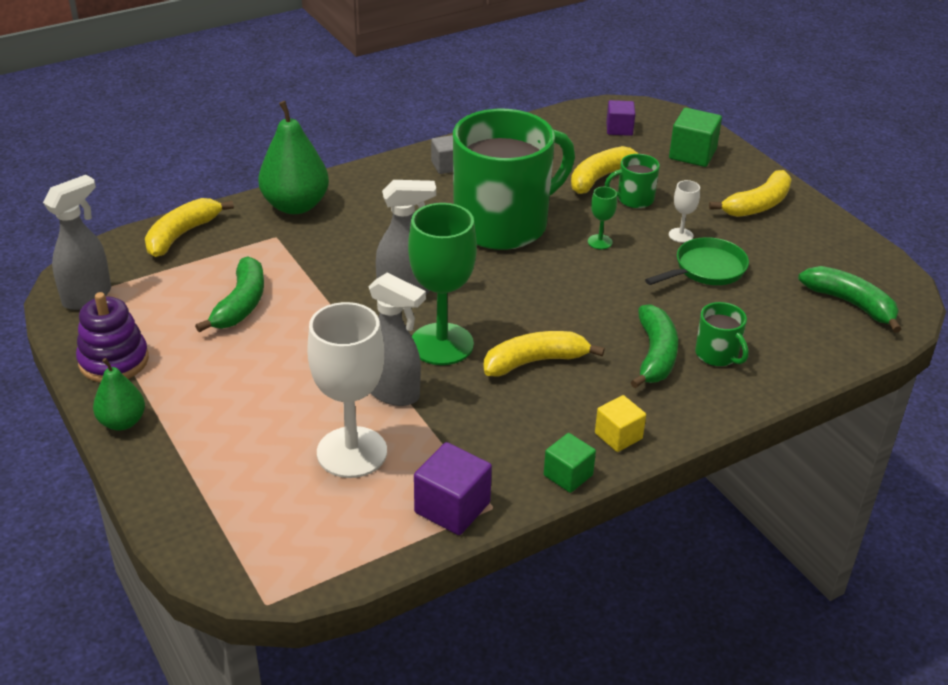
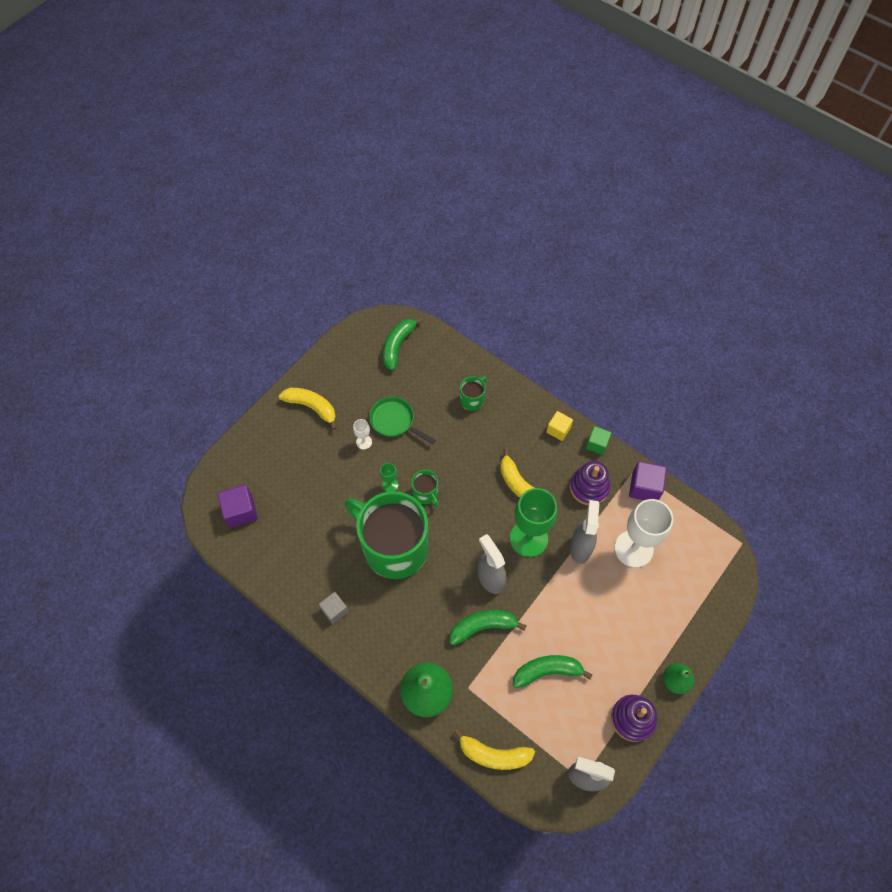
camera: 110 degrees left, 25 degrees up
(490, 437) = (589, 487): none -> purple stacking toy
(601, 177) = (312, 505): yellow banana -> none
(619, 129) = (241, 511): purple cube -> purple cube, size x1.50
(634, 199) = (332, 478): green mug -> green mug (426, 493)
(655, 355) = (487, 429): green banana -> green banana (483, 626)
(692, 154) = (260, 457): green cube -> none

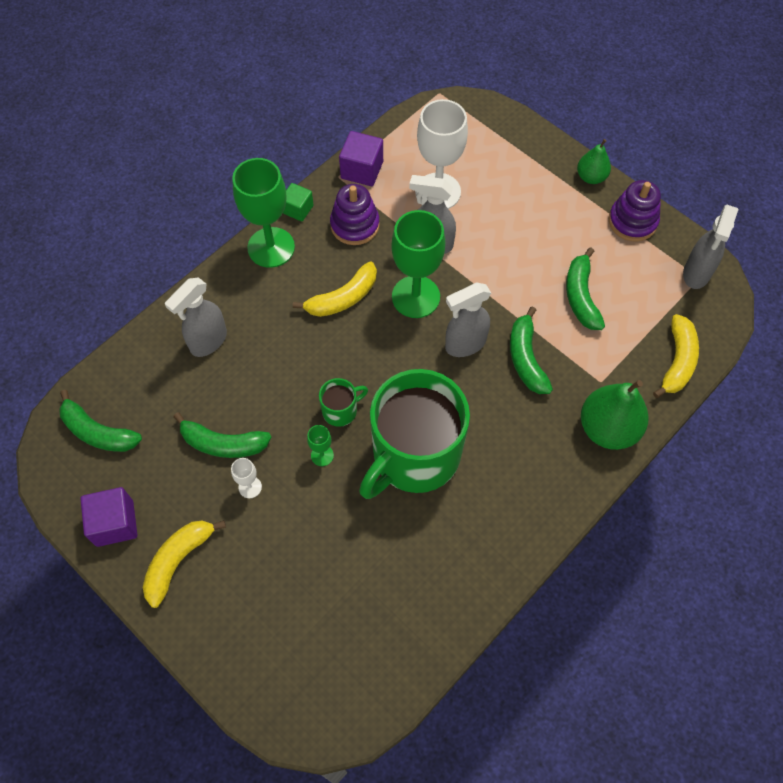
camera: 85 degrees left, 0 degrees up
(241, 511) = (338, 671): purple cube -> purple cube (115, 523)
(334, 610) = (498, 536): grey cube -> none
(394, 421) = (223, 443): green pan -> green banana
(472, 400) = (208, 341): green mug -> grey spray bottle
(558, 430) = (271, 247): yellow cube -> green goblet

